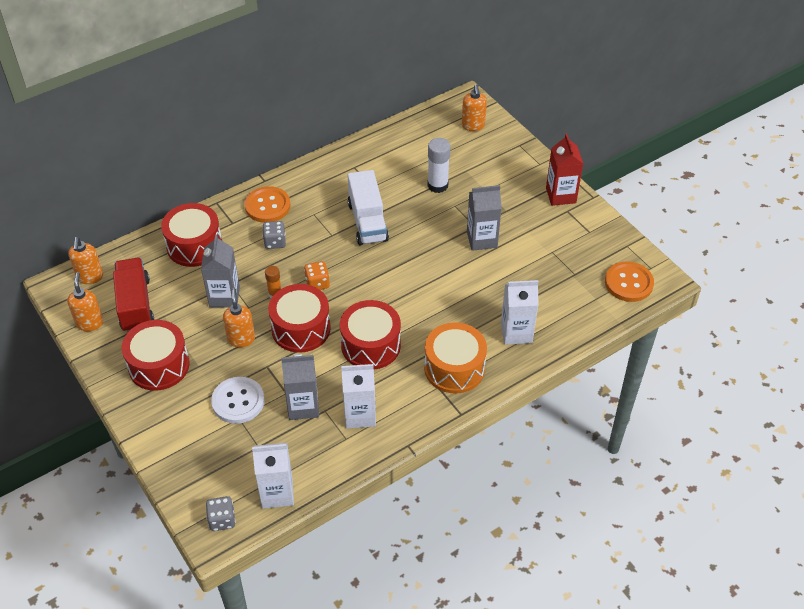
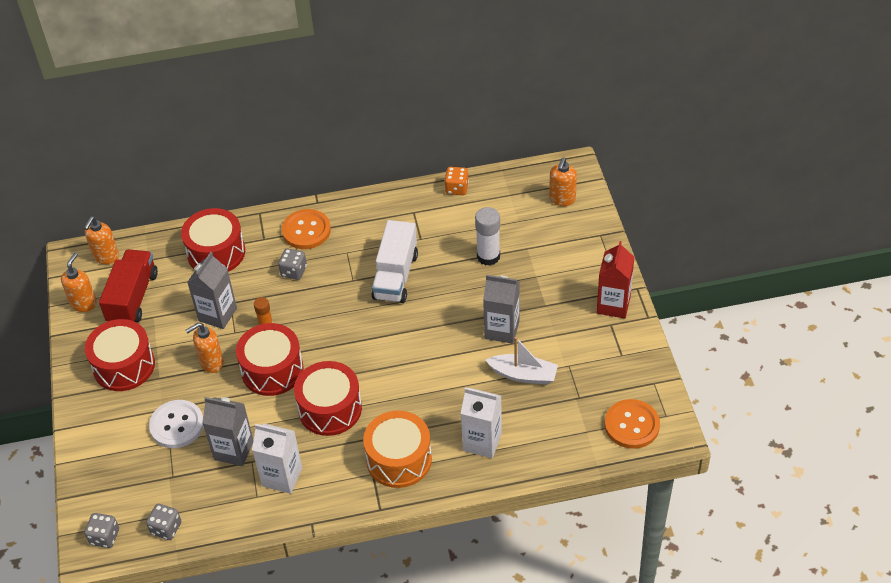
camera: 25 degrees right, 0 degrees up
(241, 339) = (211, 363): orange soap dispenser -> orange soap dispenser turned 135 degrees counterclockwise
(277, 493) = (166, 528): white carton -> grey dice
(317, 283) = (312, 327): orange dice -> orange dice (456, 188)
(519, 269) = (523, 375): none -> white boat

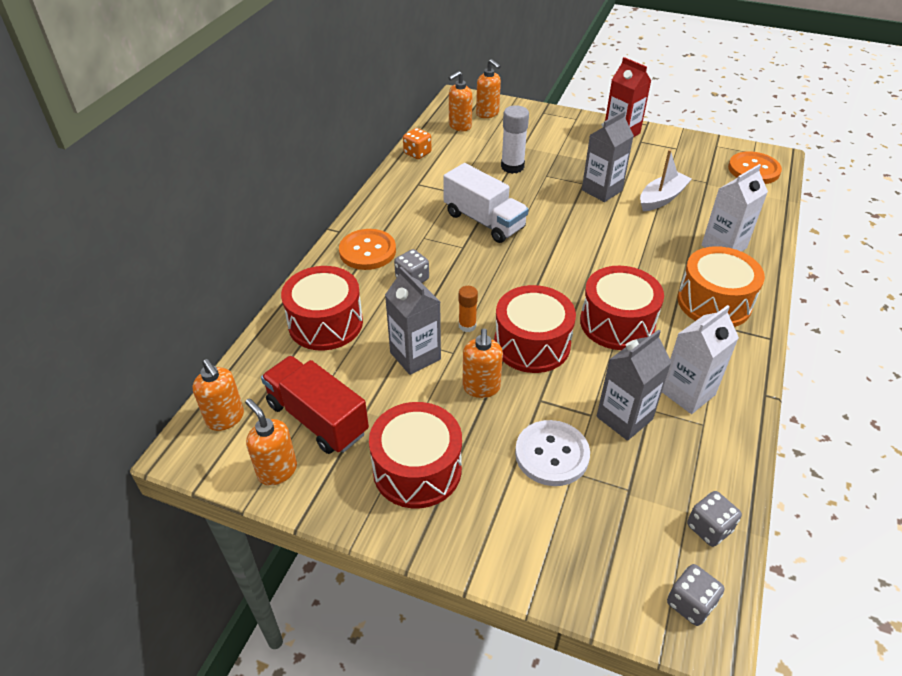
camera: 60 degrees left, 5 degrees down
(523, 192) = (459, 126): none -> orange soap dispenser

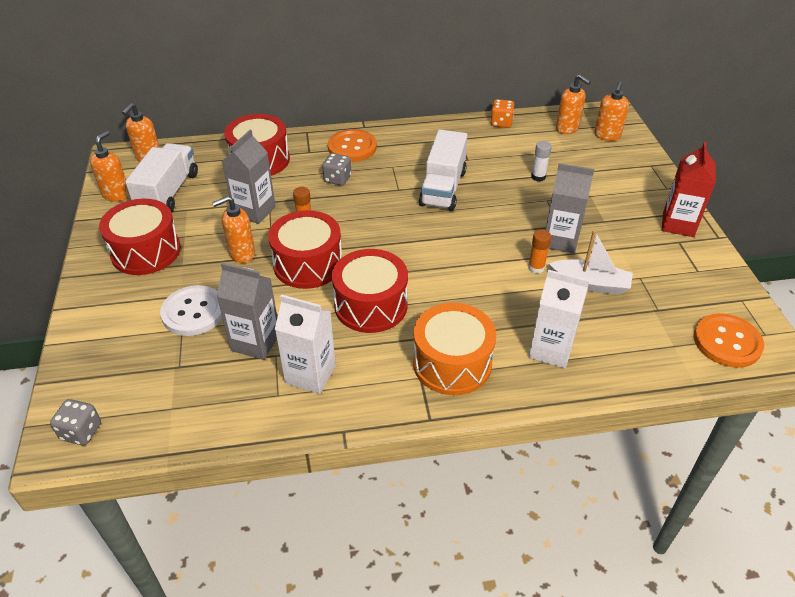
camera: 60 degrees right, 0 degrees up
(317, 418) = (168, 192): red truck -> white truck
(459, 126) = (567, 129): orange soap dispenser -> orange soap dispenser turned 150 degrees counterclockwise
(512, 167) = (538, 177): white glue stick -> white glue stick, size x0.60
(627, 215) = (536, 268): none -> orange glue stick
(709, 528) = (160, 426): grey dice -> none

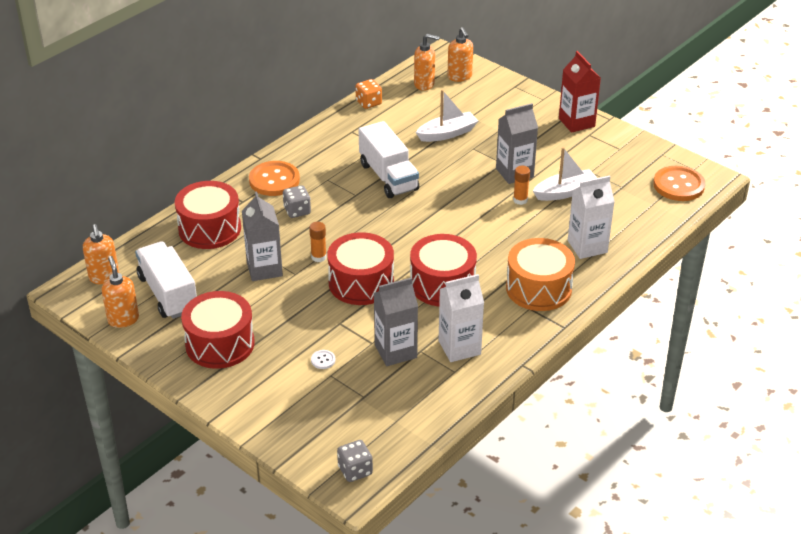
camera: 40 degrees left, 5 degrees down
(193, 312) = (323, 360): white button -> white button, size x0.42
(241, 254) = (300, 303): orange soap dispenser -> none
(538, 177) = (447, 133): white glue stick -> white boat

